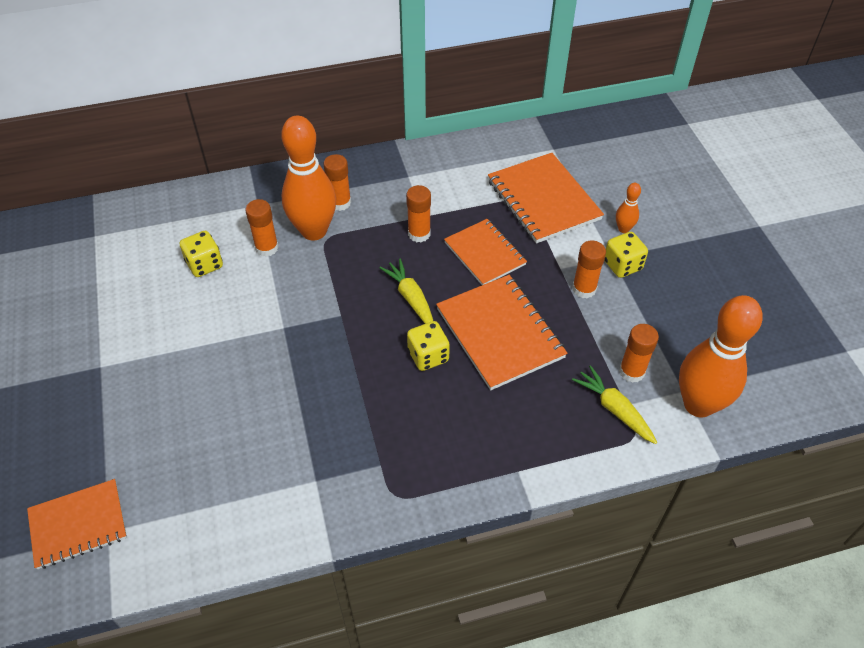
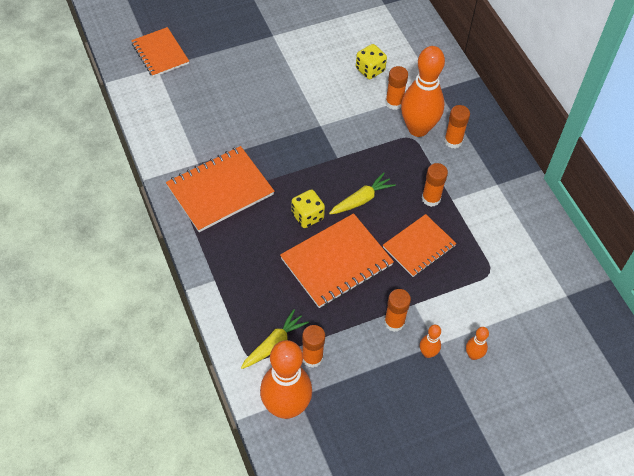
camera: 80 degrees right, 5 degrees up
(543, 200) = (494, 289): orange notebook -> orange notebook (220, 190)
(622, 265) = (428, 353): yellow dice -> orange bowling pin

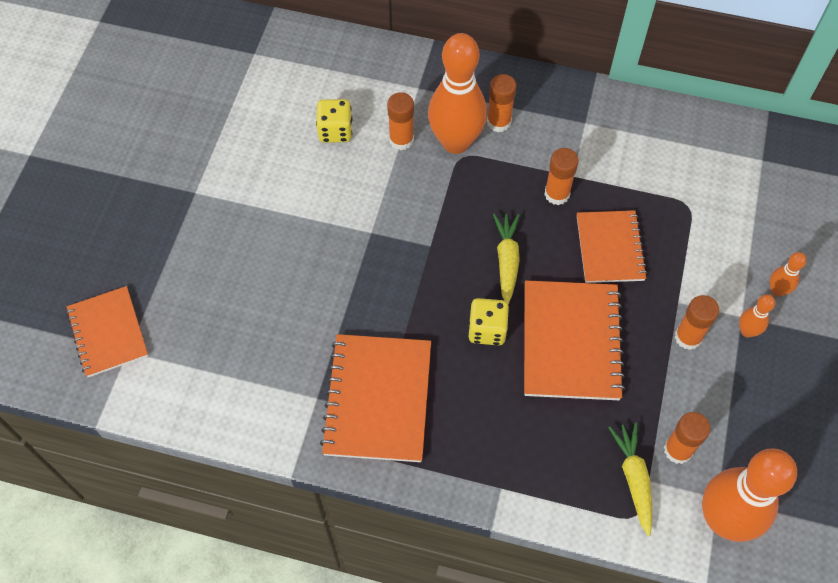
camera: 50 degrees left, 5 degrees up
(160, 53) = (108, 333): orange notebook -> orange notebook turned 60 degrees clockwise

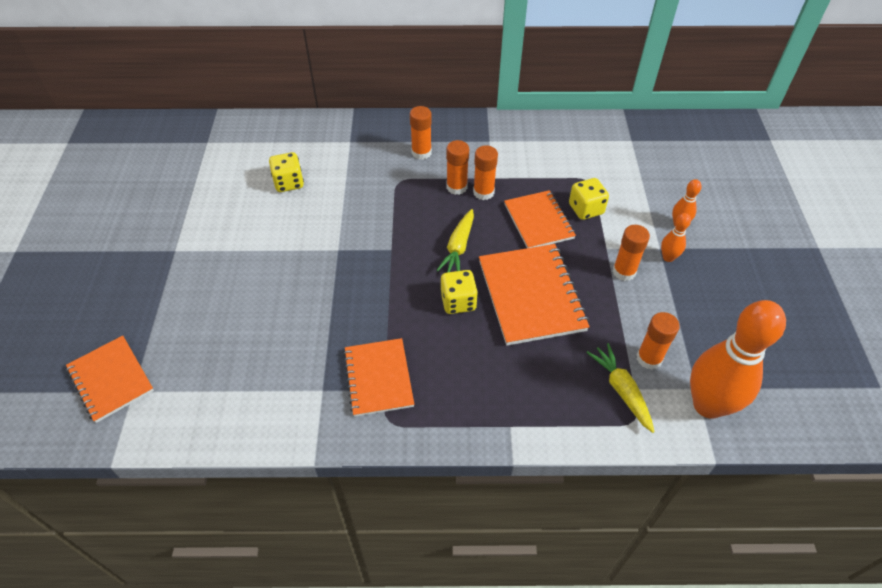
camera: 15 degrees left, 10 degrees down
(378, 399) = (378, 378): orange notebook -> orange notebook, size x0.66
(401, 140) = (346, 179): orange glue stick -> orange glue stick (456, 187)
(455, 142) = (391, 172): orange bowling pin -> none
(507, 261) = (458, 247): yellow carrot -> yellow carrot turned 150 degrees counterclockwise
(671, 244) = (586, 209): none -> yellow dice

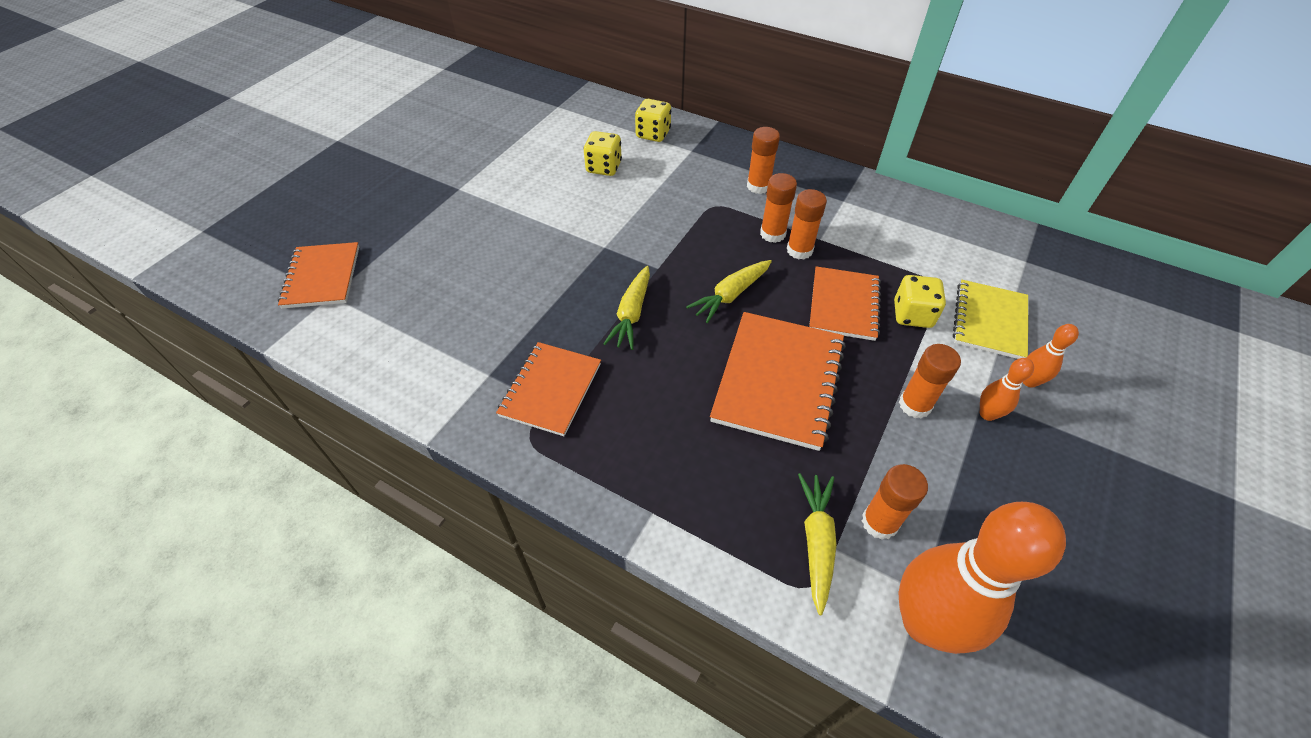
camera: 30 degrees right, 0 degrees up
(397, 293) = (631, 314): none -> yellow carrot
(458, 302) = (690, 351): yellow dice -> yellow dice (653, 134)
(634, 193) = (989, 321): none -> yellow notebook

